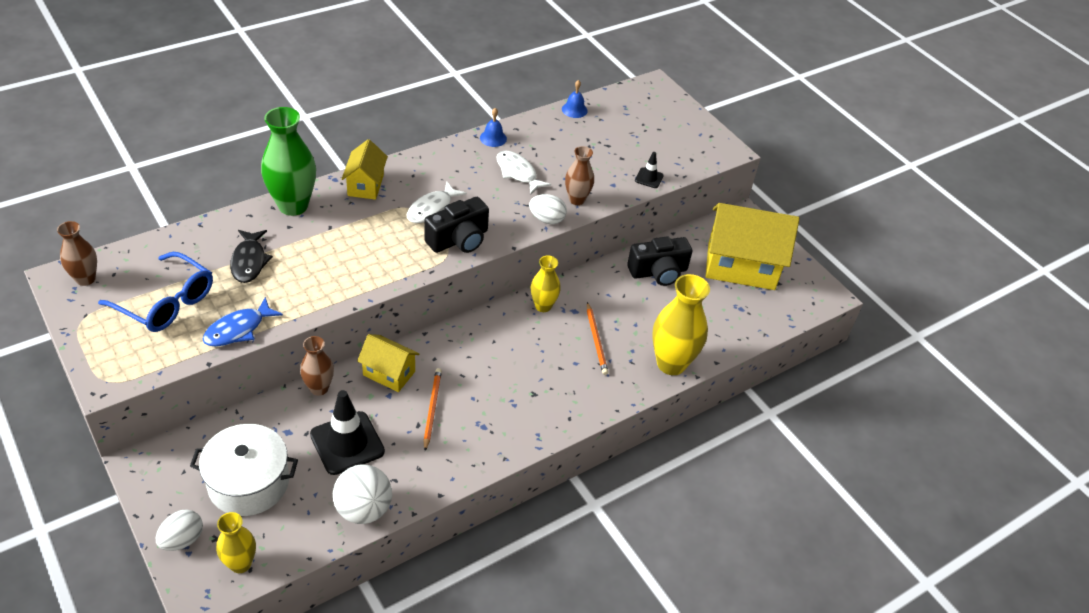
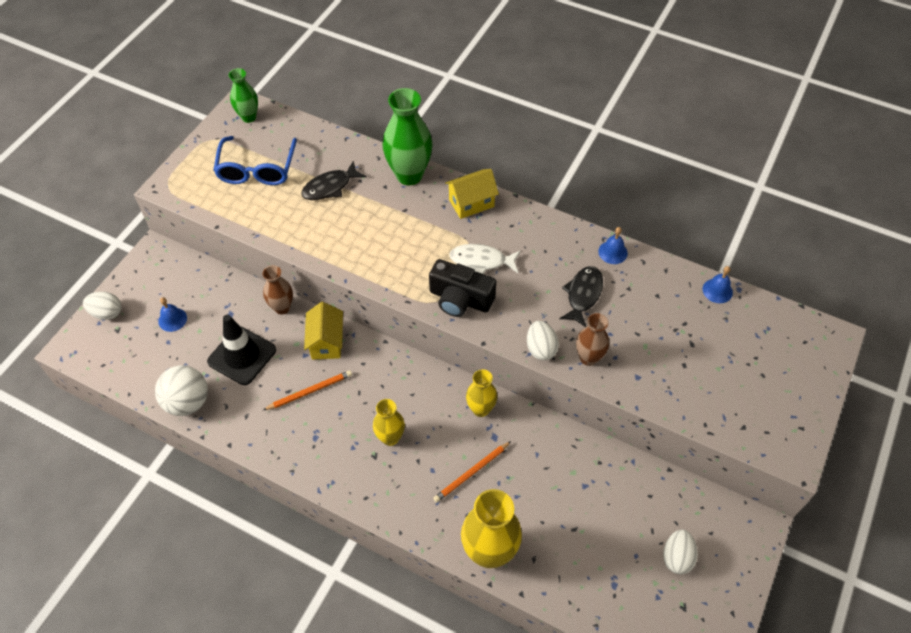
camera: 65 degrees right, 10 degrees up
(85, 279) = (248, 117): brown vase -> green vase
(238, 329) = (259, 222): blue fish -> none
(240, 564) = (104, 357): yellow vase -> yellow vase (390, 438)
(248, 483) = (172, 319): white pot -> blue bell
(518, 173) = (583, 295): white fish -> black fish
(649, 178) = (676, 402): black traffic cone -> none
(658, 272) = (602, 483): black camera -> none
(741, 266) = (677, 557): yellow house -> white egg

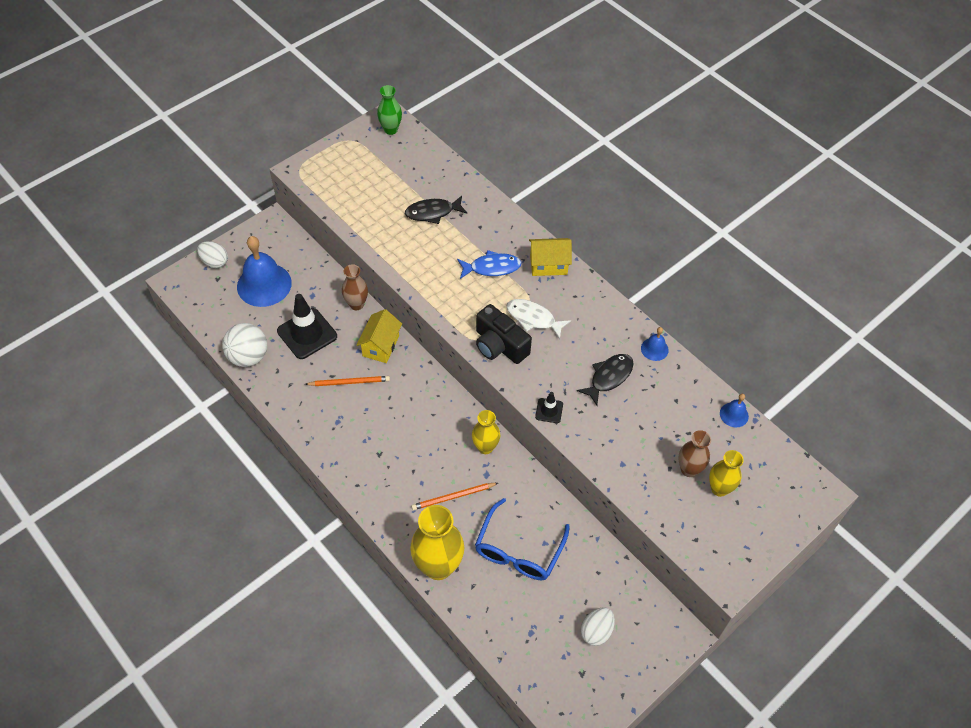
camera: 20 degrees right, 0 degrees up
(172, 319) = (264, 284): blue bell -> blue bell, size x2.16
(257, 169) = (378, 178): blue glasses -> blue glasses (518, 550)
(390, 438) = (398, 444): yellow vase -> yellow vase (719, 489)
(409, 175) = (505, 223): green vase -> none
(416, 223) = (492, 267): none -> blue fish
(540, 348) = (549, 410): white egg -> black traffic cone
(588, 358) = (587, 433): brown vase -> brown vase (689, 469)

